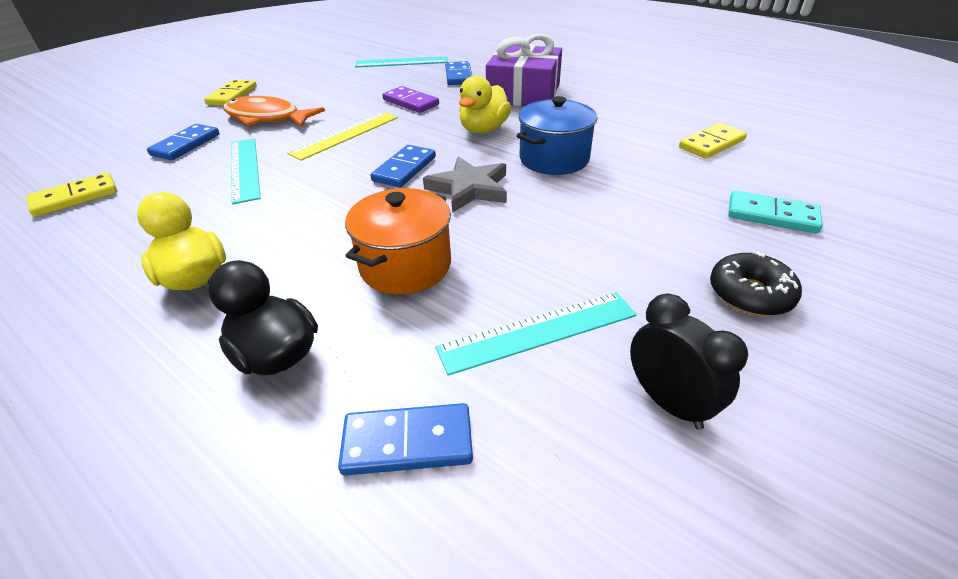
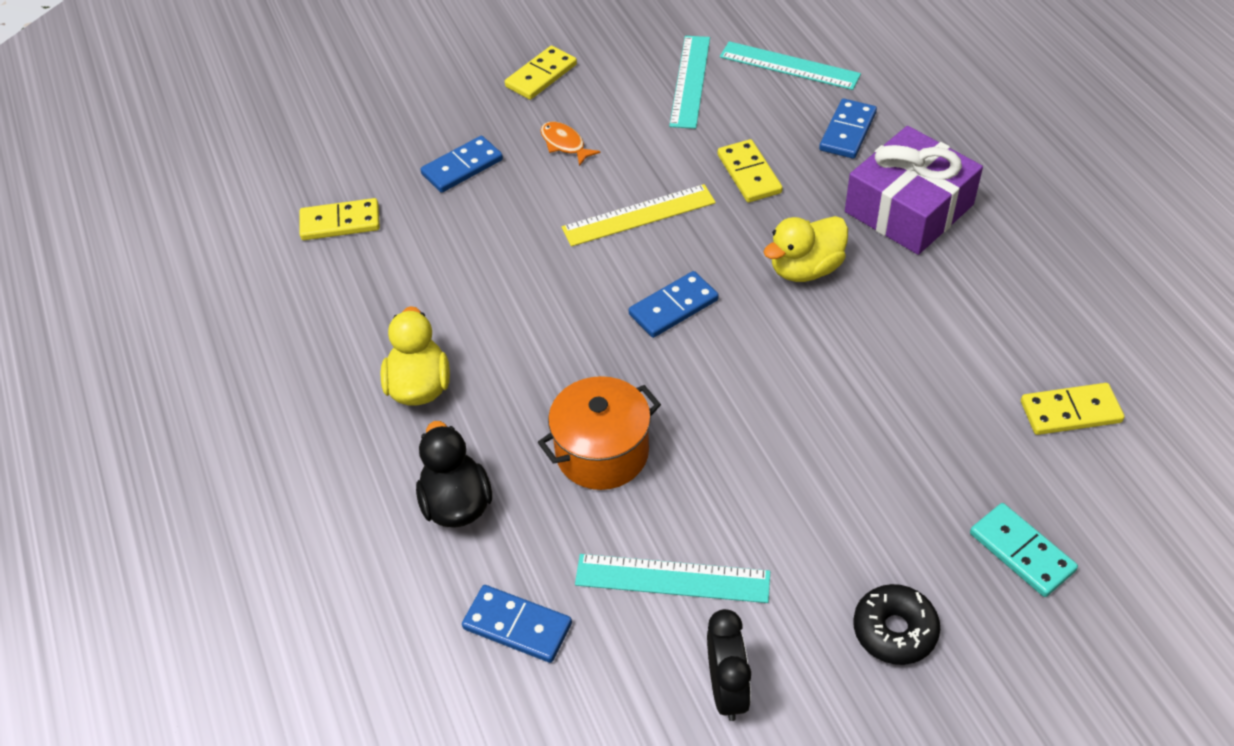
camera: 30 degrees right, 10 degrees up
(244, 169) = (508, 238): turquoise ruler -> turquoise ruler (690, 81)
(267, 118) = (564, 144): orange fish -> orange fish, size x0.53
(410, 102) = (749, 174): purple domino -> yellow domino
(469, 188) = (723, 369): grey star -> none
(554, 159) = (851, 359): blue pot -> none

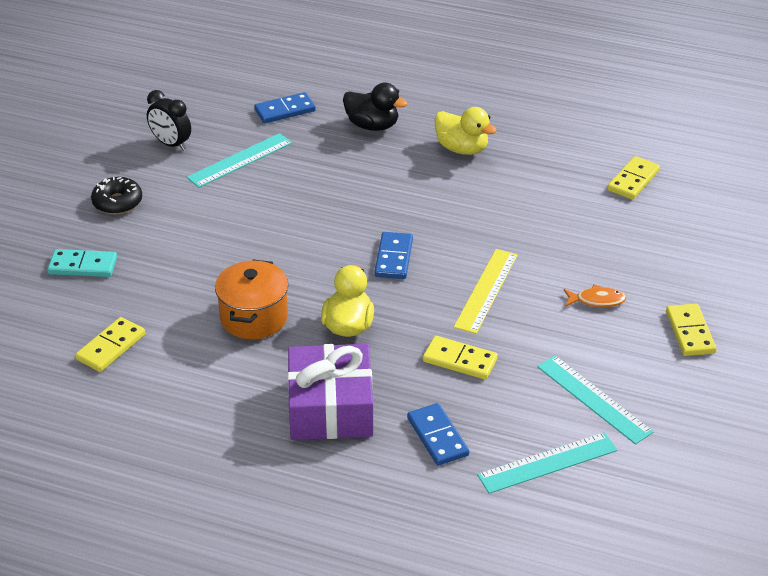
camera: 130 degrees right, 10 degrees down
(462, 167) = (628, 247): blue domino -> none
(602, 453) = (336, 179): orange pot -> orange pot (254, 317)

